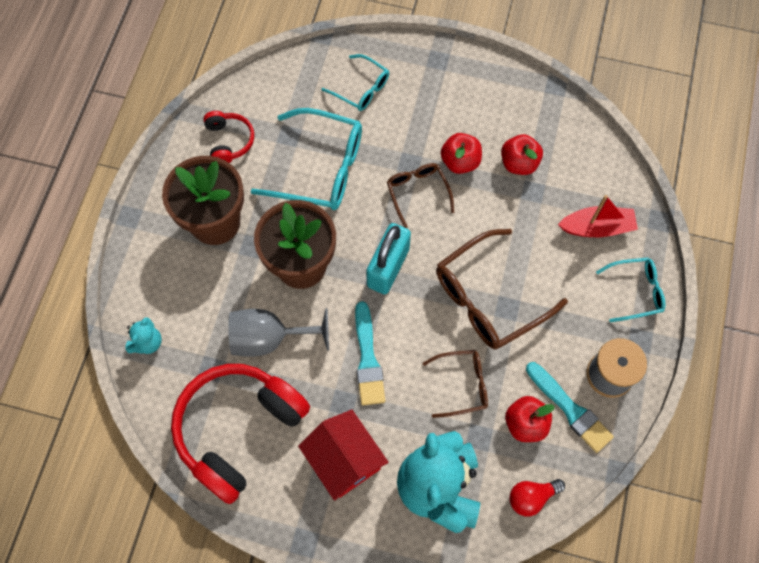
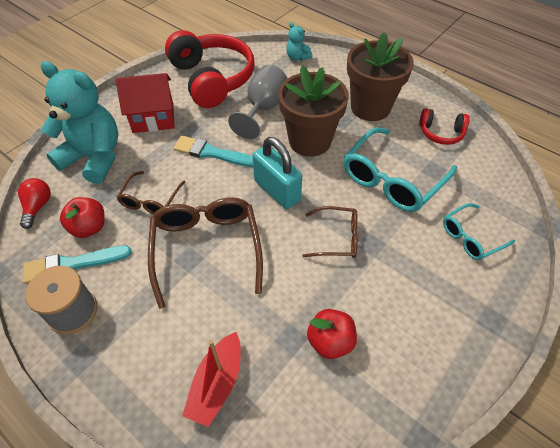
camera: 115 degrees right, 15 degrees down
(460, 162) = (355, 286): red apple -> none
(636, 291) = (126, 384): turquoise glasses -> none

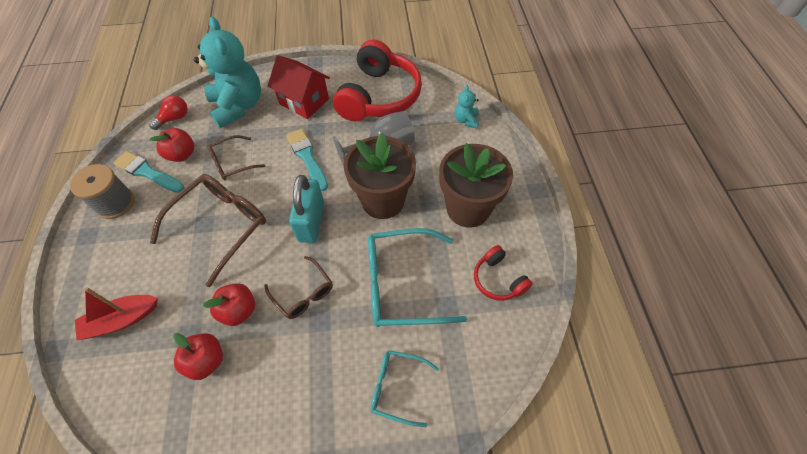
camera: 45 degrees right, 5 degrees up
(306, 289) = (239, 310): none -> red apple

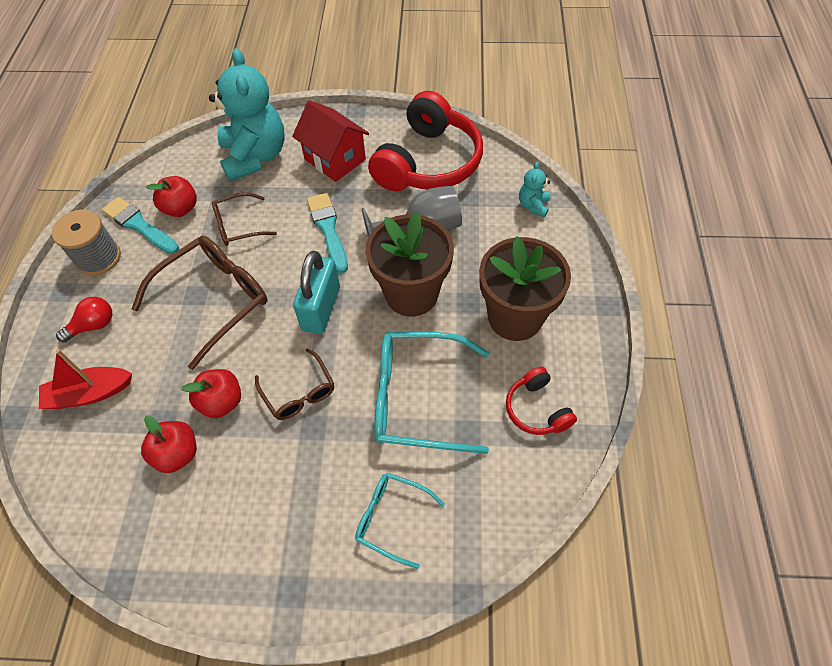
camera: 10 degrees right, 0 degrees up
(174, 118) = (178, 163): red light bulb -> red light bulb (93, 325)

